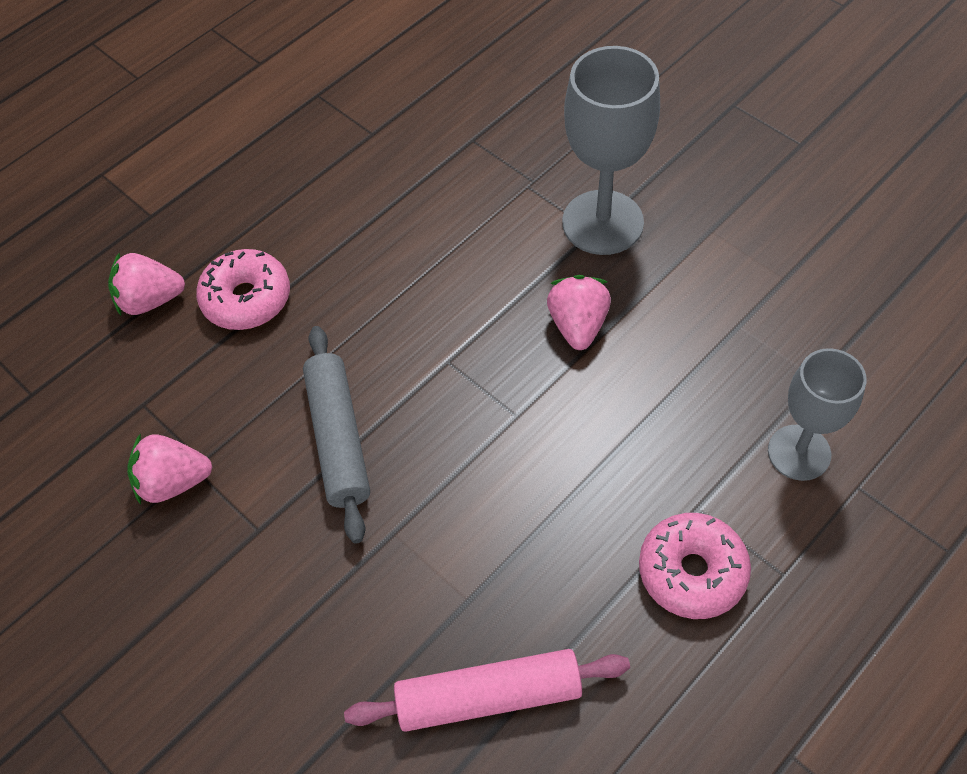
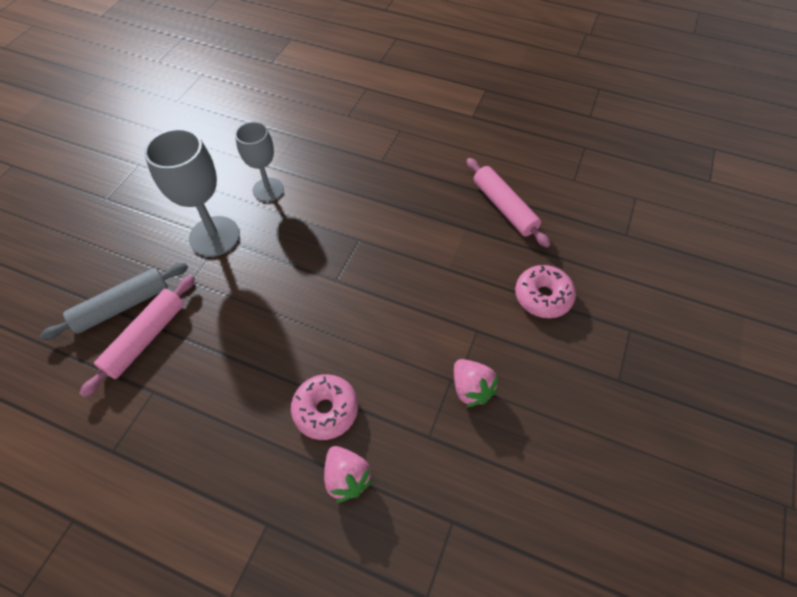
camera: 115 degrees left, 0 degrees up
(338, 438) = (406, 314): grey rolling pin -> grey rolling pin (122, 306)
(453, 132) = (146, 338): none -> pink rolling pin
(578, 325) = (292, 228): pink strawberry -> none
(692, 572) = (413, 157): pink donut -> pink donut (542, 296)
(799, 452) = (338, 135): grey goblet -> grey goblet (268, 190)

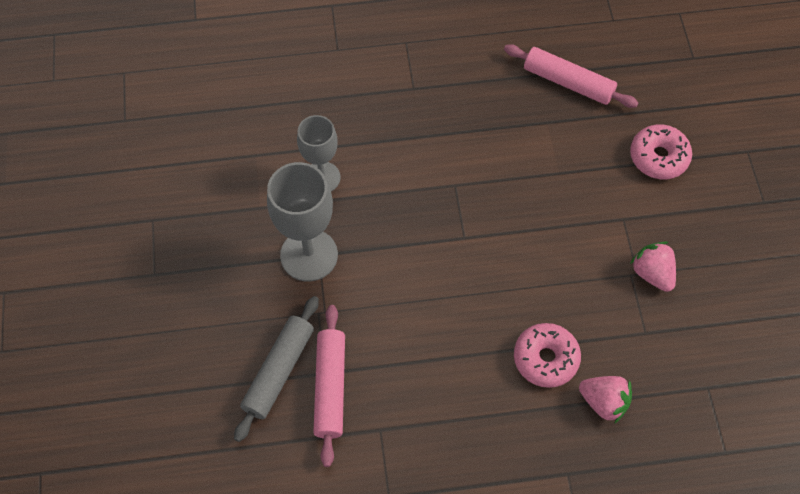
camera: 30 degrees left, 5 degrees up
(471, 388) = (652, 273): pink strawberry -> pink strawberry turned 150 degrees counterclockwise

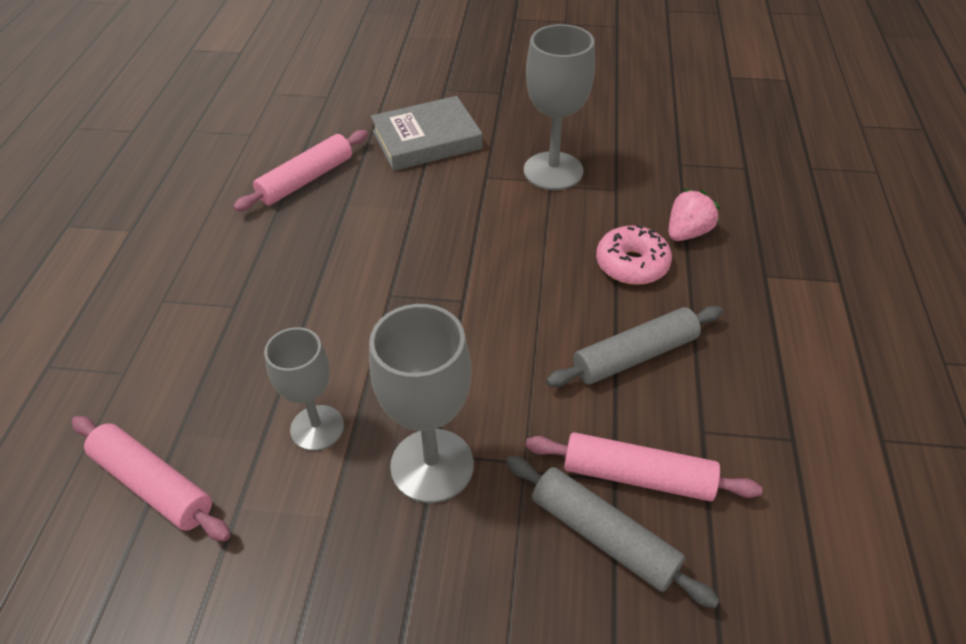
camera: 75 degrees left, 15 degrees down
(260, 104) = (153, 485): none -> pink rolling pin
(441, 373) = (635, 355): none -> grey rolling pin
(652, 273) = (553, 171): pink strawberry -> grey goblet
(658, 157) = (426, 140): pink donut -> grey book

